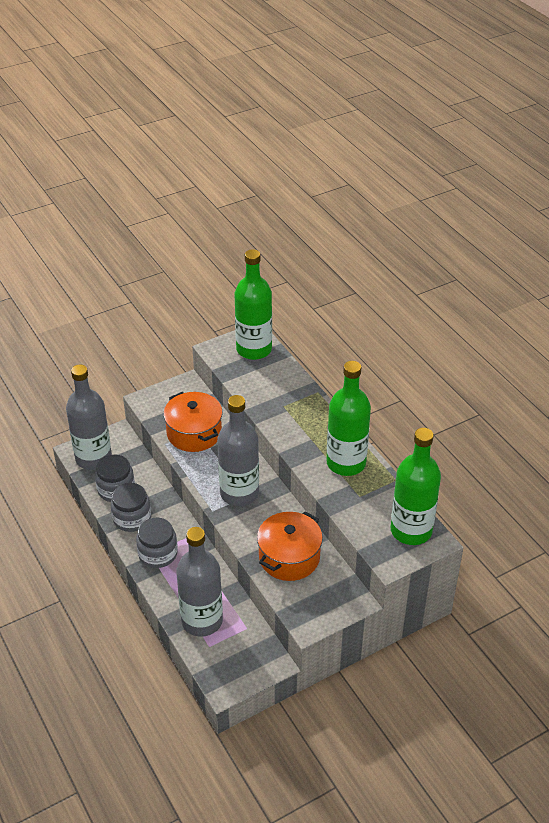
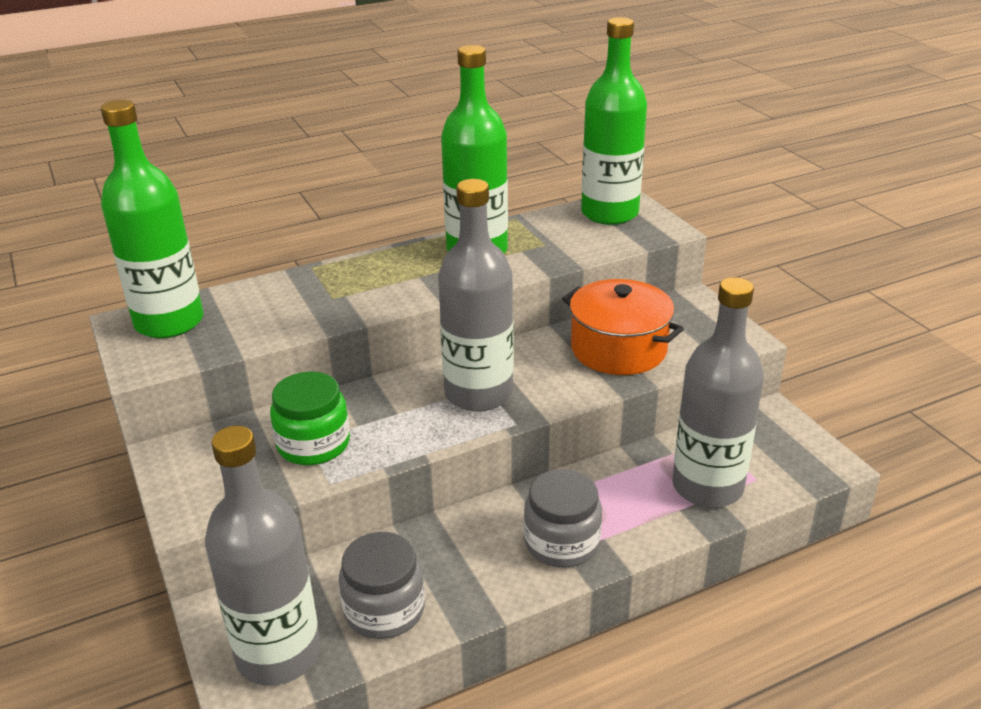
camera: 85 degrees left, 10 degrees down
(132, 518) = (469, 582): grey jar -> none
(194, 433) = (313, 444): orange pot -> green jar

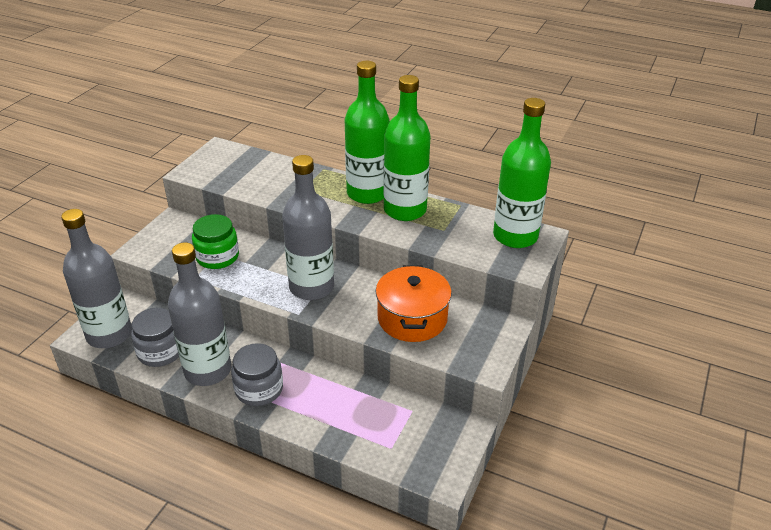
camera: 50 degrees right, 5 degrees up
(169, 322) = (230, 159): green bottle -> green bottle (367, 193)
(707, 486) = (362, 428): grey bottle -> grey bottle (208, 370)

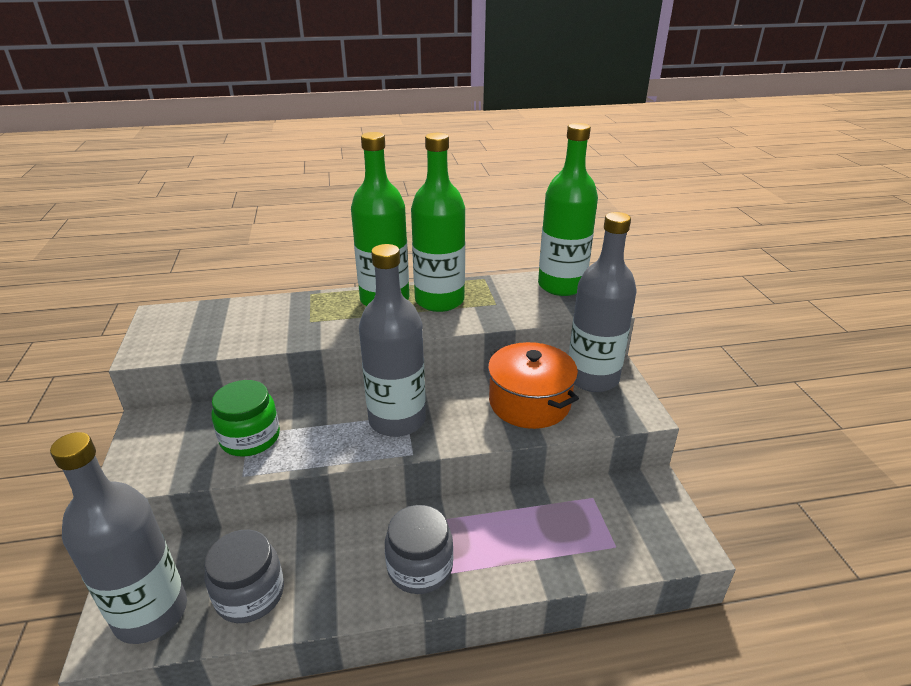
camera: 35 degrees left, 5 degrees down
(208, 370) = (336, 581): grey bottle -> grey bottle (592, 378)

